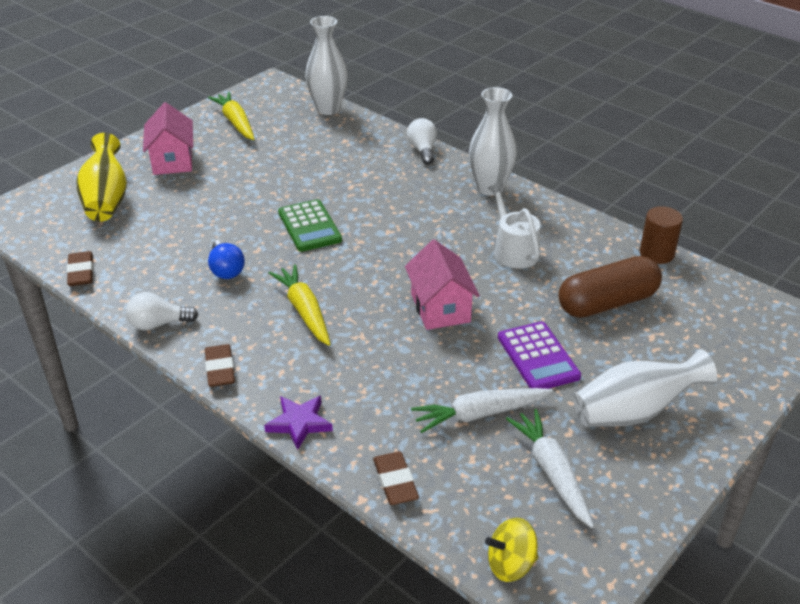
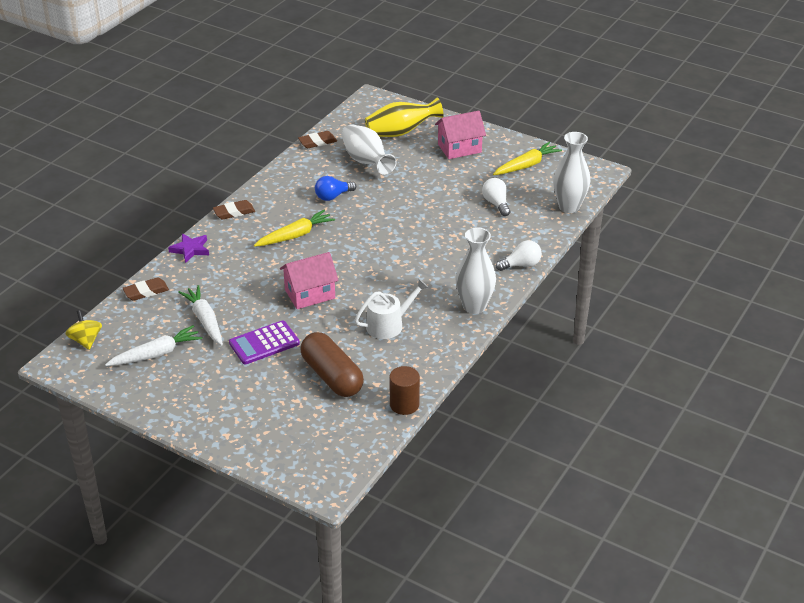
camera: 80 degrees right, 0 degrees up
(158, 324) = (272, 181): white light bulb -> white light bulb (496, 203)
(309, 226) = (393, 223): green calculator -> none
(634, 412) = (214, 390): white vase -> white vase (366, 162)

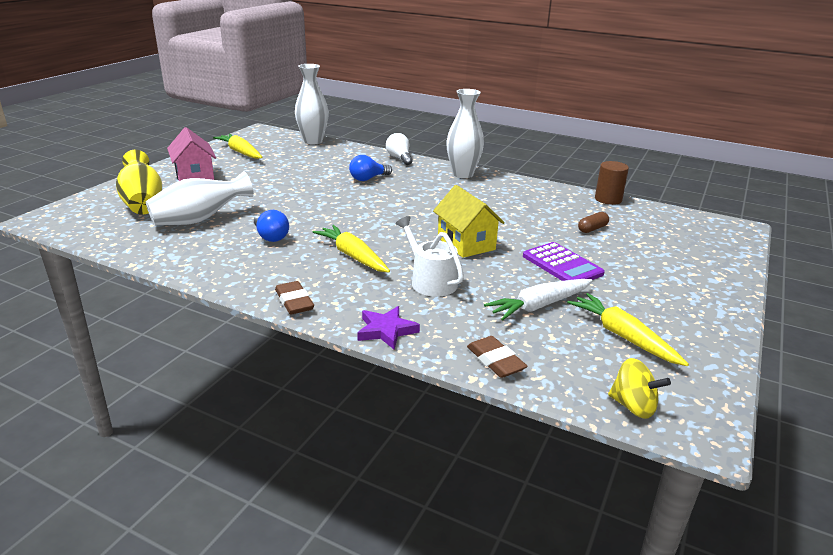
camera: 95 degrees left, 10 degrees down
(86, 340) = (633, 406): yellow spinning top -> yellow spinning top turned 120 degrees counterclockwise
(156, 354) = (623, 336): white carrot -> yellow carrot
(310, 294) = (466, 243): pink house -> yellow house
(317, 142) = (134, 250): brown eraser -> none
(332, 376) = (592, 229): brown capsule -> brown capsule, size x0.44
(388, 325) = (502, 206): white watering can -> white watering can (430, 281)
(458, 243) = (368, 179): none -> blue light bulb
(496, 203) = (303, 164): white light bulb -> none

